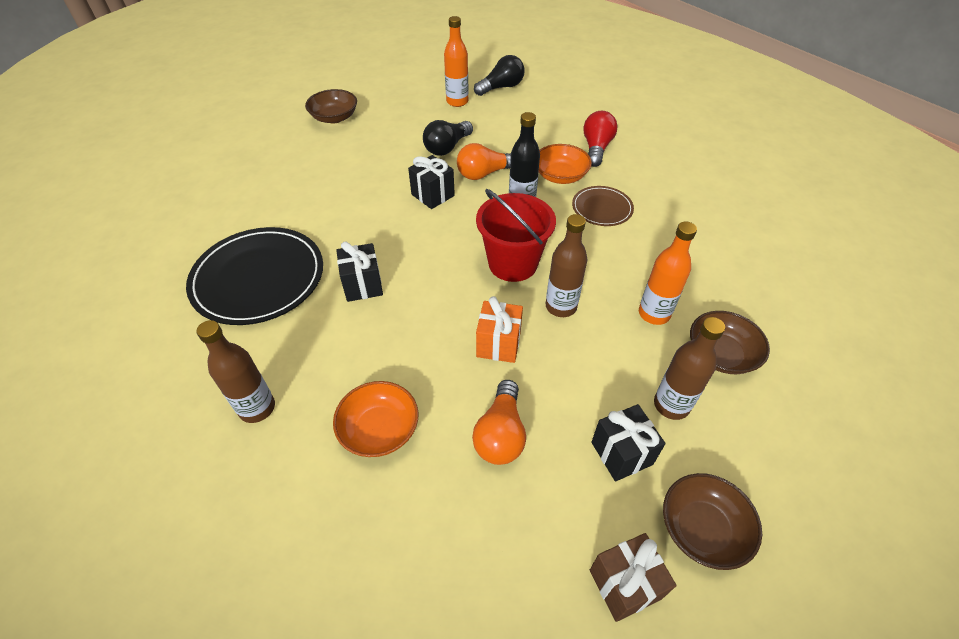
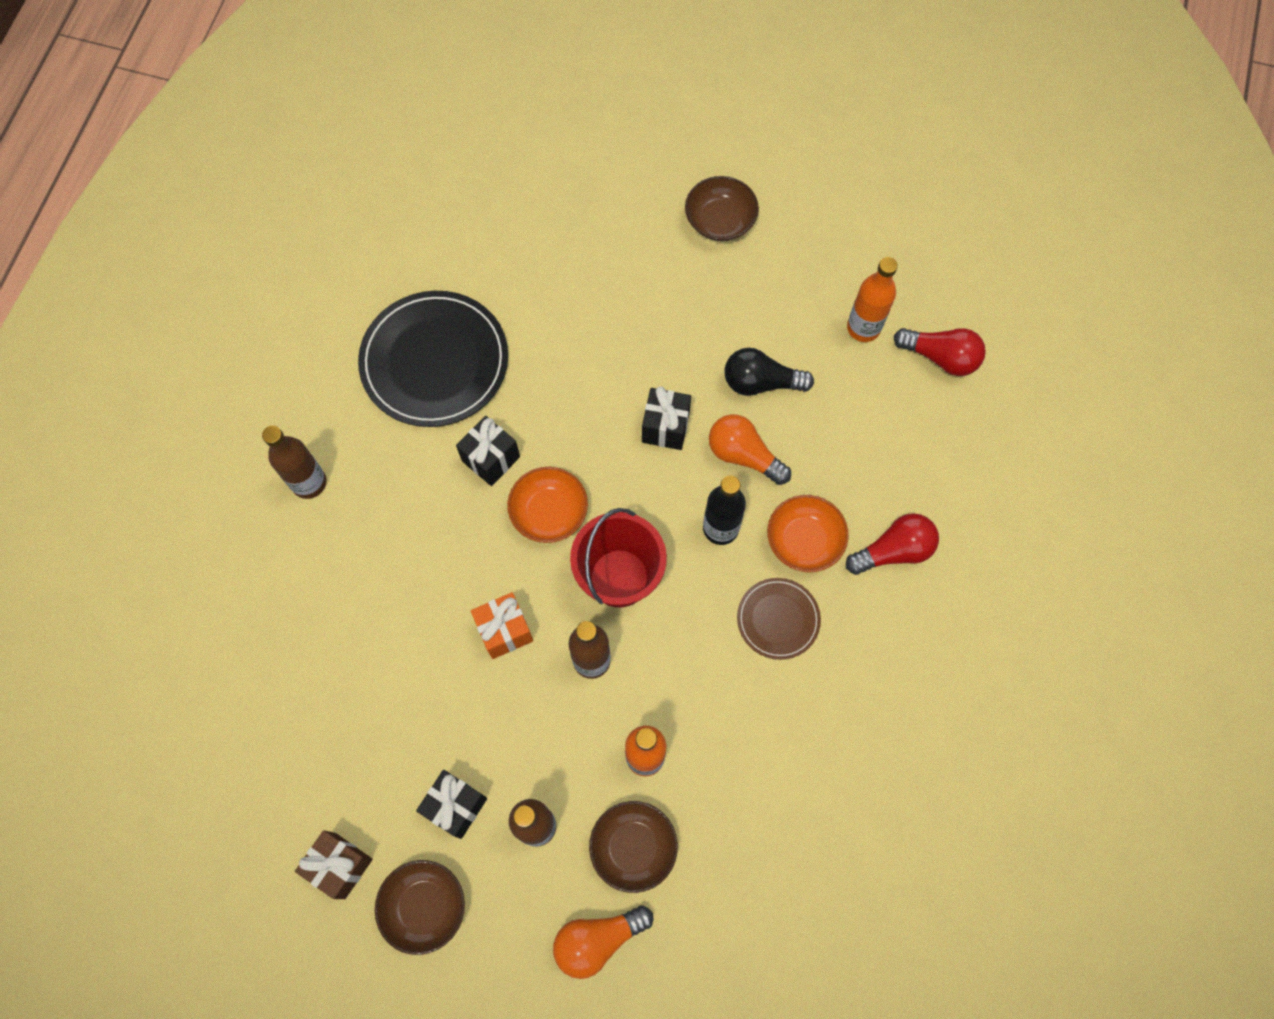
camera: 55 degrees right, 20 degrees up
(379, 430) = (351, 593): orange bowl -> orange bowl (549, 512)
(501, 87) = (940, 357): black light bulb -> red light bulb
(501, 434) = (410, 694): orange light bulb -> orange light bulb (598, 939)

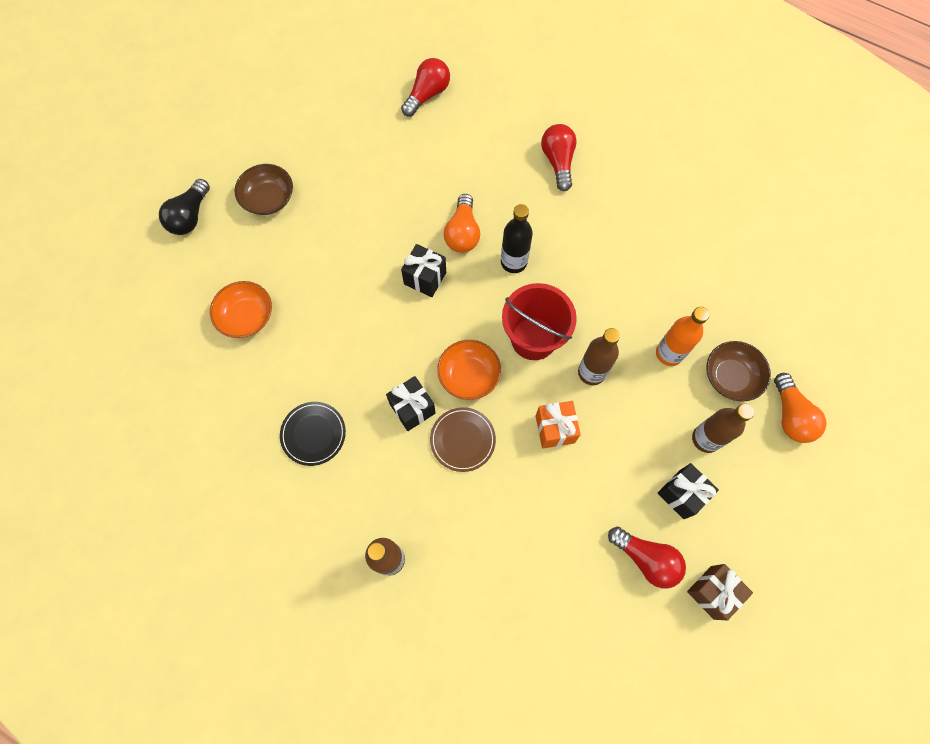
camera: 75 degrees left, 0 degrees up
(365, 775) = (646, 559): none -> red light bulb
(424, 906) = (752, 533): brown bowl -> none
(435, 361) = (313, 434): black plate -> black plate, size x0.52
(743, 455) = (462, 233): orange light bulb -> orange light bulb turned 45 degrees counterclockwise
(761, 382) = (410, 207): black light bulb -> black light bulb (190, 216)
(778, 619) = (589, 244): brown plate -> brown plate (462, 440)
(804, 540) = (536, 212): orange bowl -> orange bowl (246, 316)
(863, 328) = (389, 133): orange bottle -> none

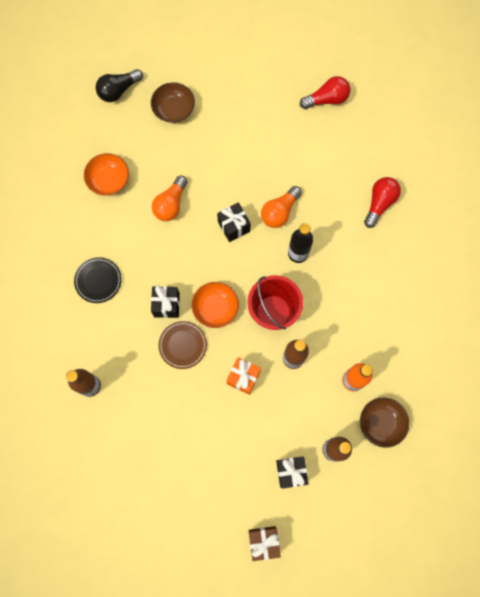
camera: 35 degrees right, 5 degrees up
(646, 559) = (239, 493): red light bulb -> none
(790, 415) = (400, 474): orange light bulb -> orange light bulb (171, 204)

